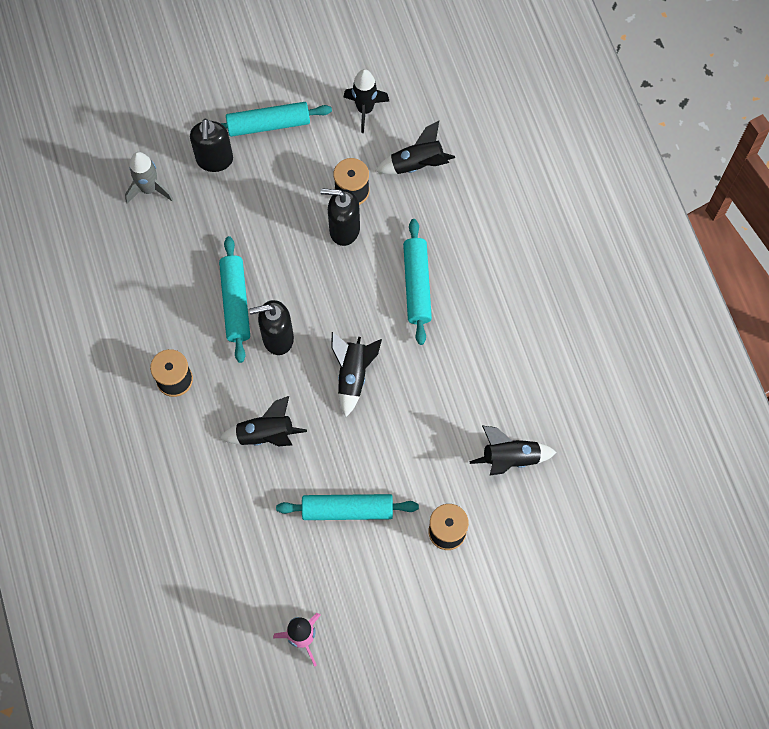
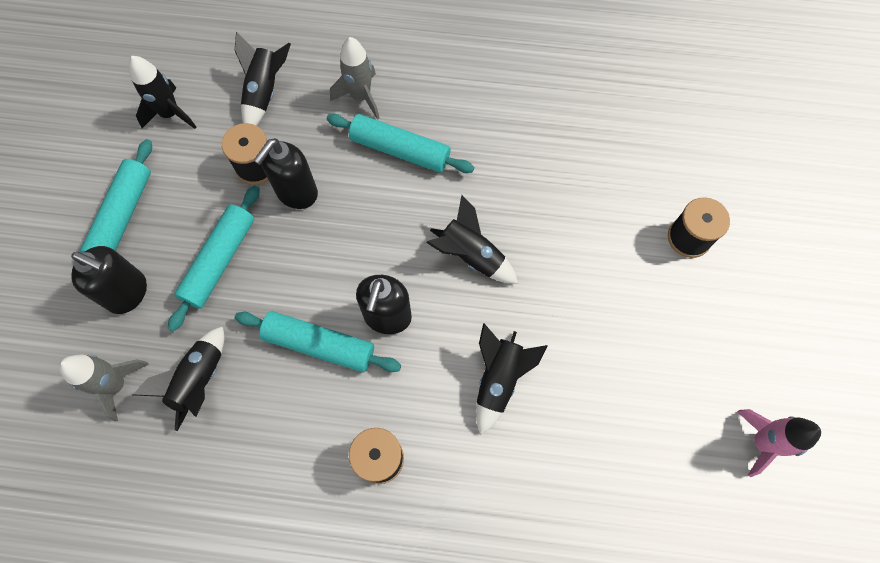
camera: 65 degrees left, 0 degrees up
(347, 510) = (625, 328): turquoise rolling pin -> turquoise rolling pin (219, 261)
(449, 235) = (361, 97): none -> grey rocket
(510, 458) = (632, 146): black rocket -> black rocket (199, 380)

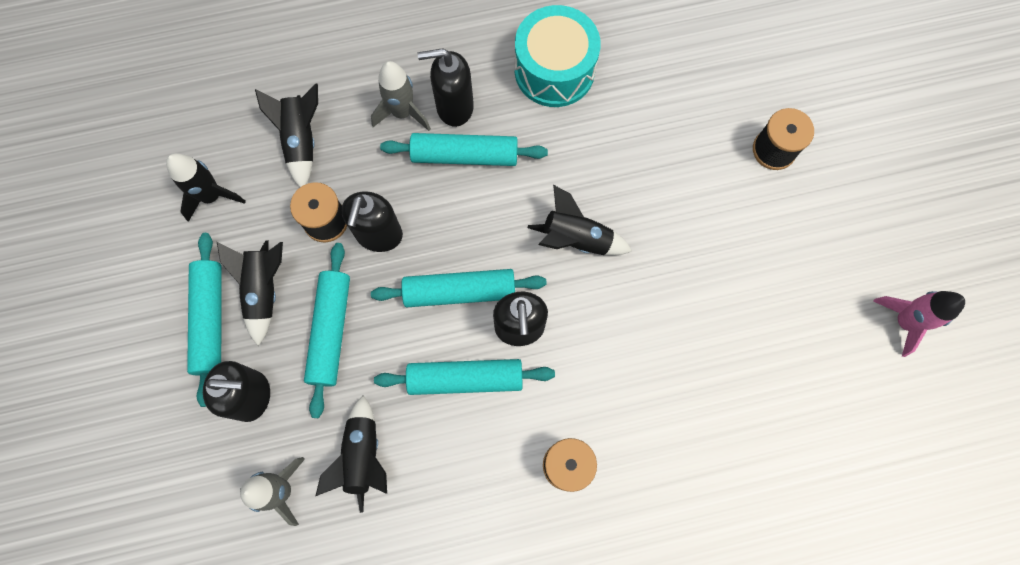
camera: 20 degrees left, 5 degrees up
(346, 266) = (459, 291): none -> turquoise rolling pin
(408, 106) = (454, 107): none -> black soap dispenser
(498, 379) = (648, 350): black rocket -> black rocket (264, 290)
(510, 103) = (554, 70): none -> turquoise drum

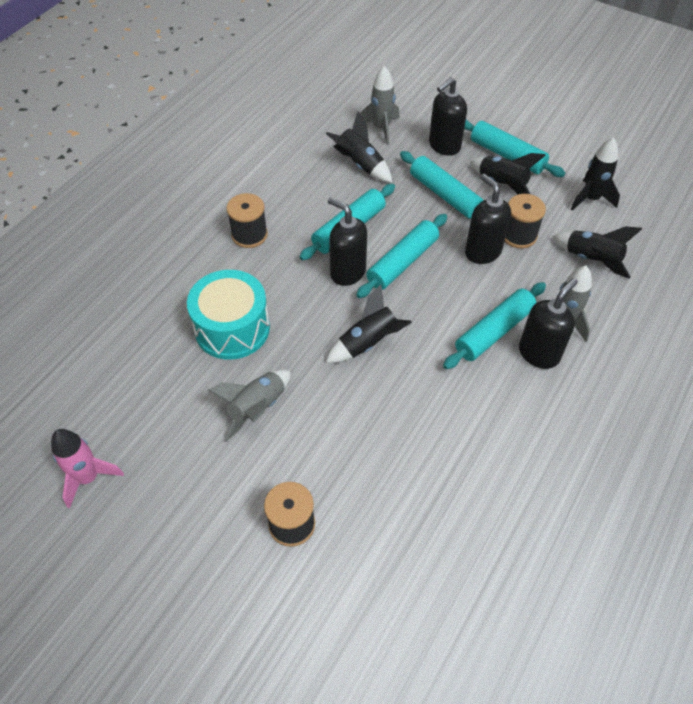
camera: 135 degrees right, 20 degrees down
(554, 70) = (510, 437): turquoise drum -> turquoise drum (232, 328)
(722, 263) = (257, 408): none -> grey rocket

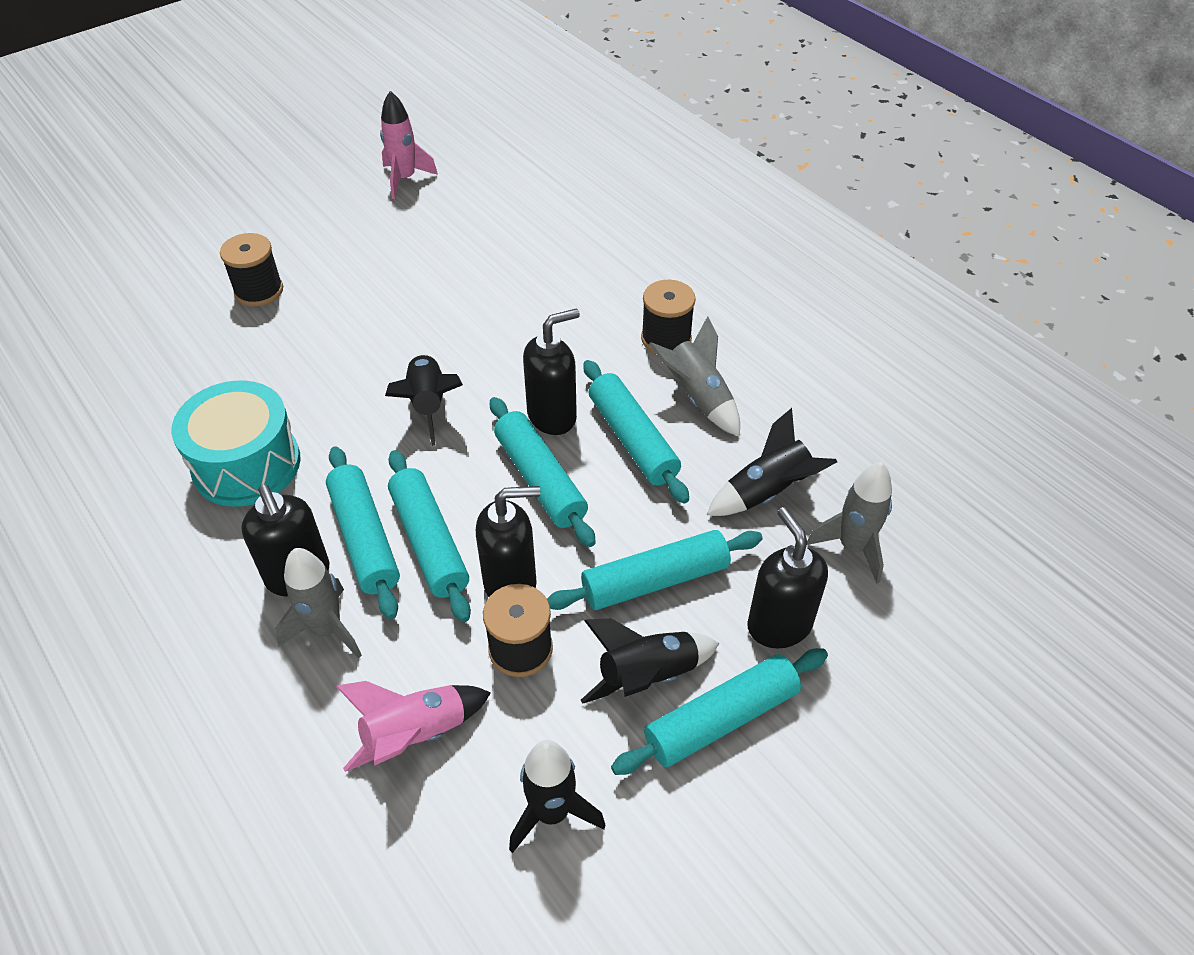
camera: 110 degrees right, 5 degrees down
(232, 328) = (521, 296): turquoise drum -> turquoise drum (247, 464)
(257, 408) = (403, 294): grey rocket -> grey rocket (698, 398)
(477, 298) = (430, 542): none -> turquoise rolling pin
(591, 260) = (416, 735): black rocket -> pink rocket

